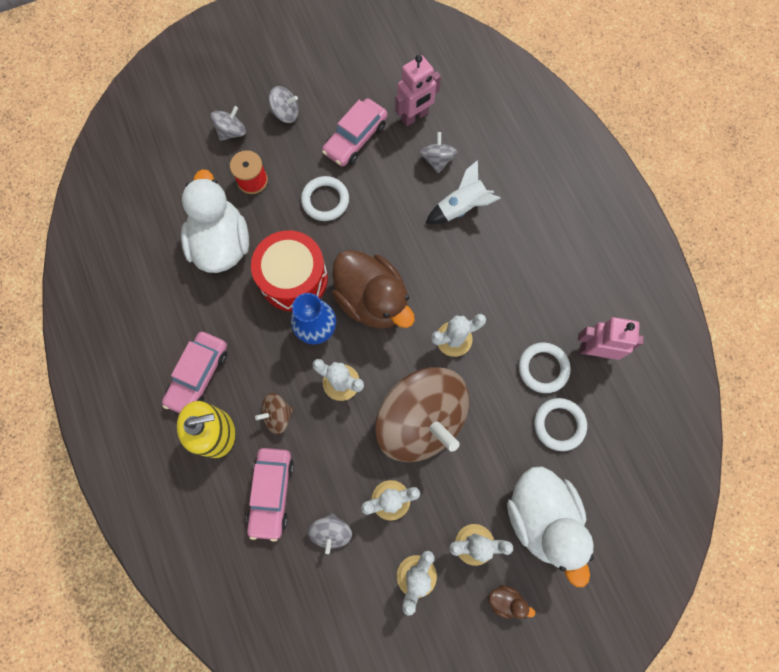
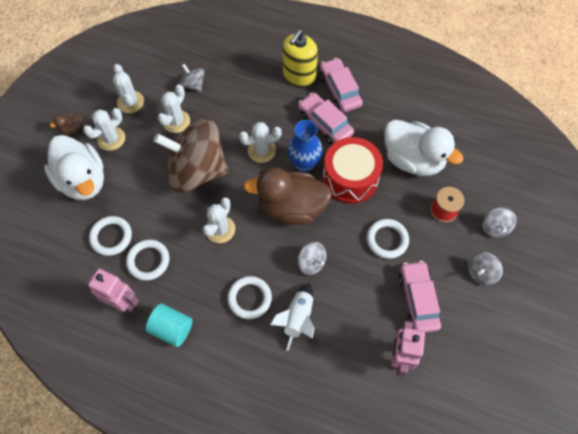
camera: 135 degrees right, 10 degrees down
(271, 493) = (241, 75): pink car -> pink car (325, 123)
(277, 415) = (277, 108): brown spinning top -> none
(437, 160) = (348, 338): grey spinning top -> grey spinning top (311, 263)
(484, 256) = (249, 298): none -> white ring
(541, 517) = (83, 180): white duck -> white duck turned 150 degrees counterclockwise
(570, 290) = (172, 328): none -> turquoise cylinder
(595, 350) = (123, 302): pink robot -> pink robot turned 120 degrees counterclockwise

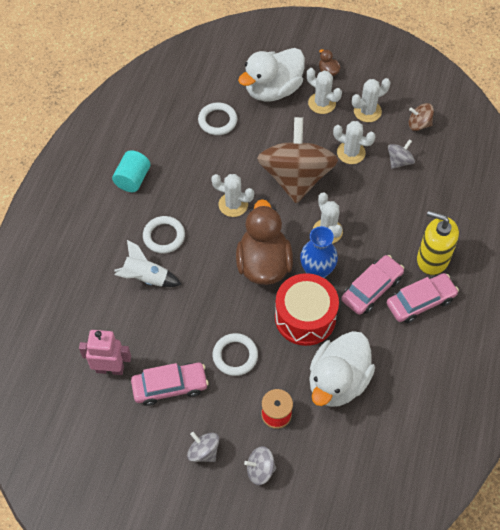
camera: 85 degrees right, 5 degrees down
(123, 302) = (155, 139): pink robot -> none
(148, 261) = (196, 152): white ring -> none
(155, 64) = (419, 124): none -> brown spinning top
(311, 263) = (204, 286): grey spinning top -> none

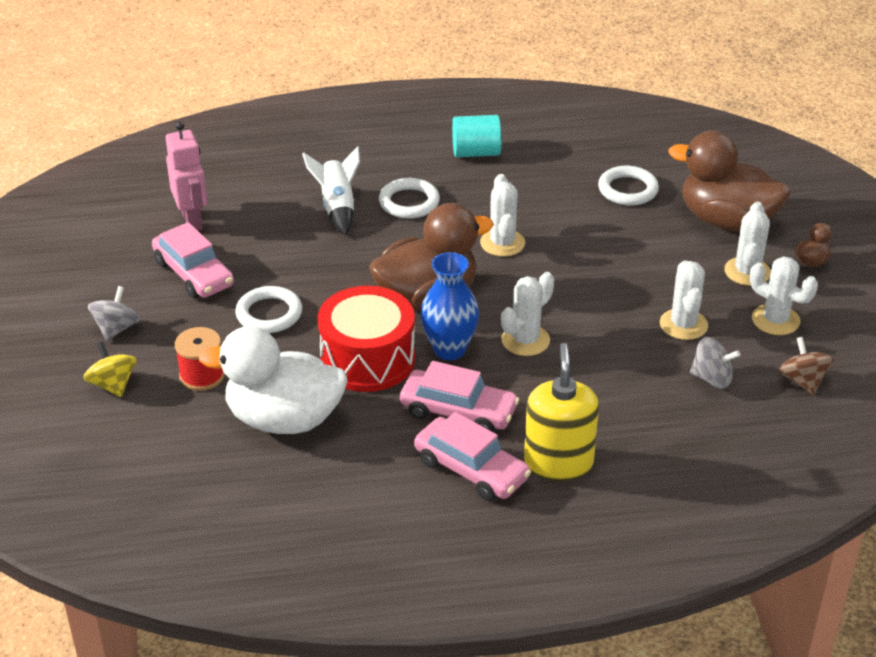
camera: 65 degrees right, 20 degrees down
(260, 470) = (113, 385): grey spinning top -> yellow spinning top
(273, 90) = (726, 221): white duck -> brown duck
(296, 178) = (593, 285): brown spinning top -> none

